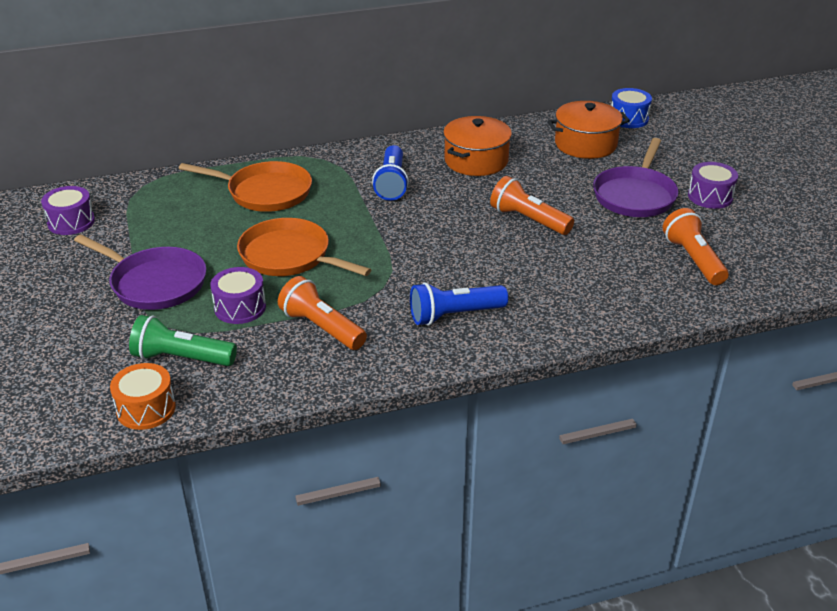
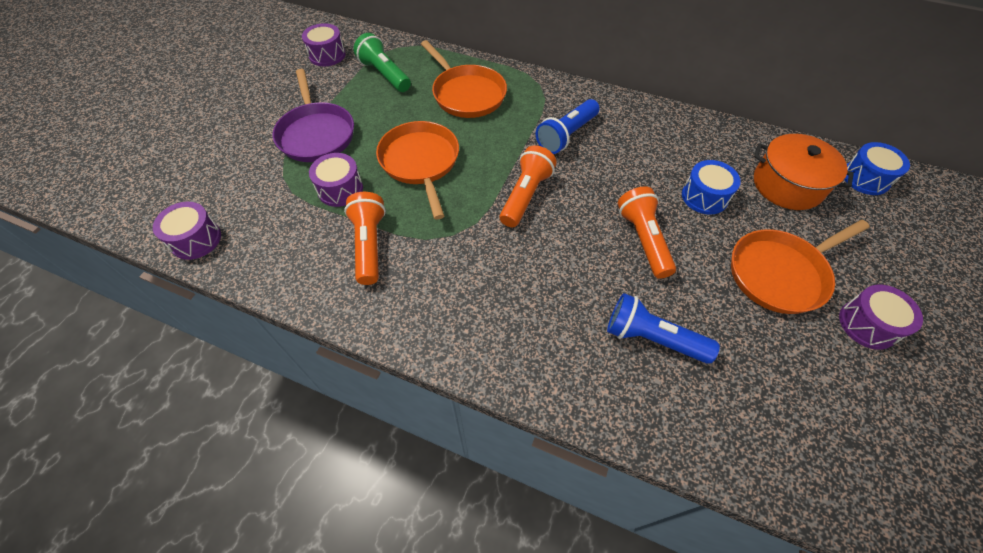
camera: 40 degrees right, 20 degrees up
(146, 409) = (196, 239): orange drum -> purple drum
(182, 358) = (260, 210): green flashlight -> green flashlight (384, 74)
(454, 315) = (474, 301): blue flashlight -> blue flashlight (652, 338)
(476, 161) = (661, 149): orange pot -> none
(540, 175) = (704, 196): none -> blue drum
(635, 195) = (780, 273): purple pan -> orange pan
(693, 259) = (766, 393): orange flashlight -> orange flashlight (525, 195)

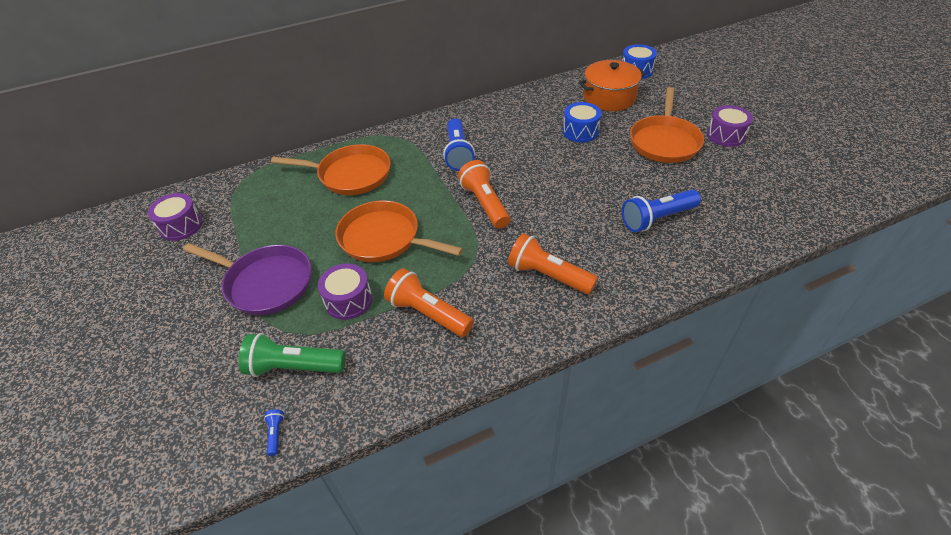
camera: 45 degrees left, 10 degrees down
(196, 239) = (276, 434): purple drum -> blue flashlight
(384, 74) = (261, 205): green flashlight -> green flashlight (294, 367)
(643, 239) = (583, 176): orange flashlight -> orange flashlight (548, 275)

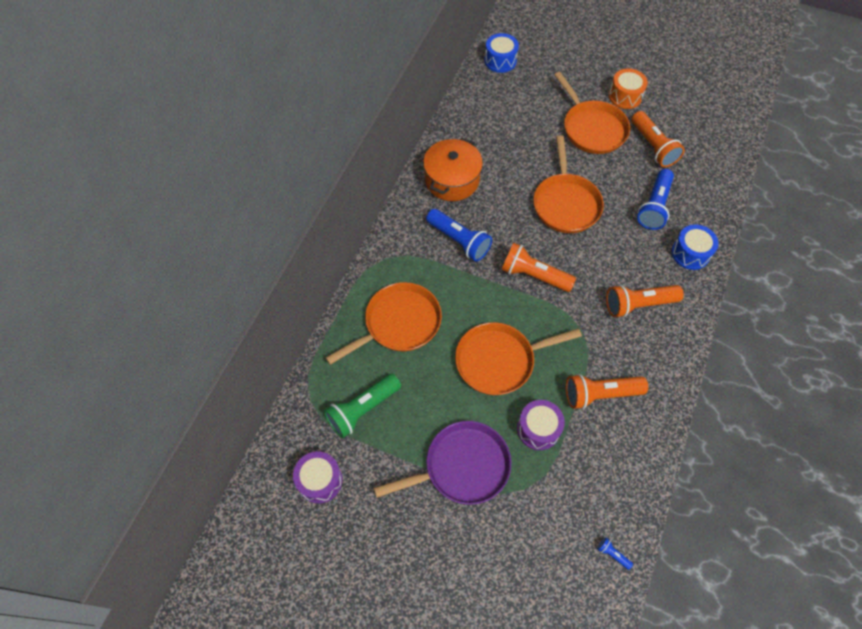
camera: 45 degrees left, 15 degrees up
(294, 367) = (566, 505): green flashlight -> green flashlight (362, 409)
(575, 175) = (565, 203): none -> orange pan
(580, 131) = (525, 156): blue drum -> blue drum (690, 253)
(609, 98) = (510, 105): orange pot -> orange pot (452, 180)
(710, 179) = (653, 147): none -> orange flashlight
(726, 135) = (625, 96): purple drum -> orange drum

